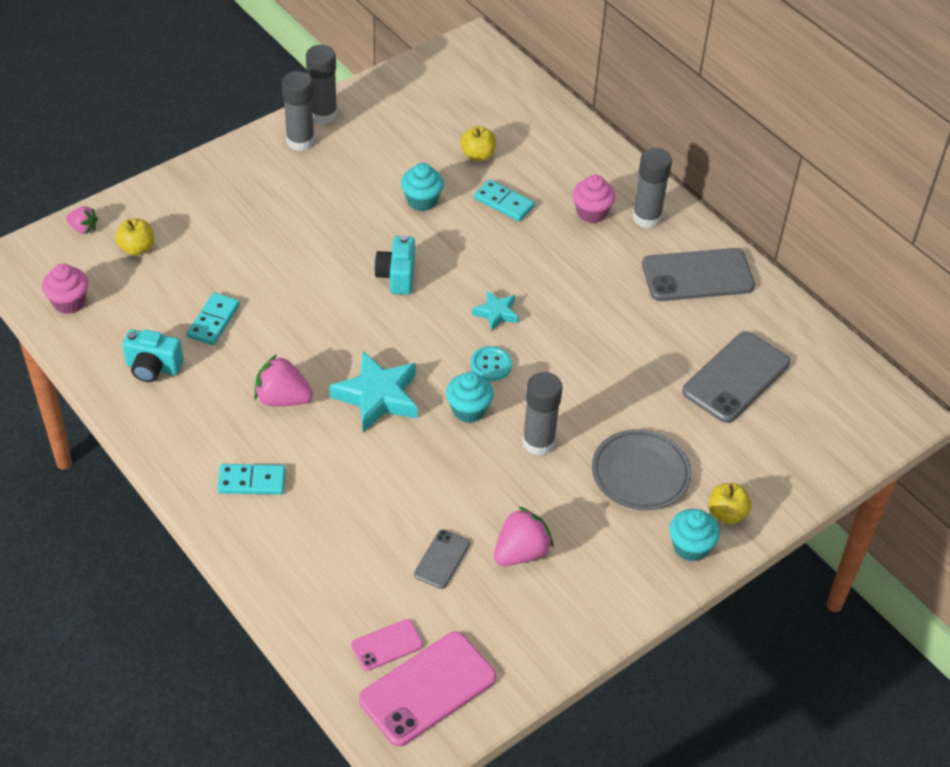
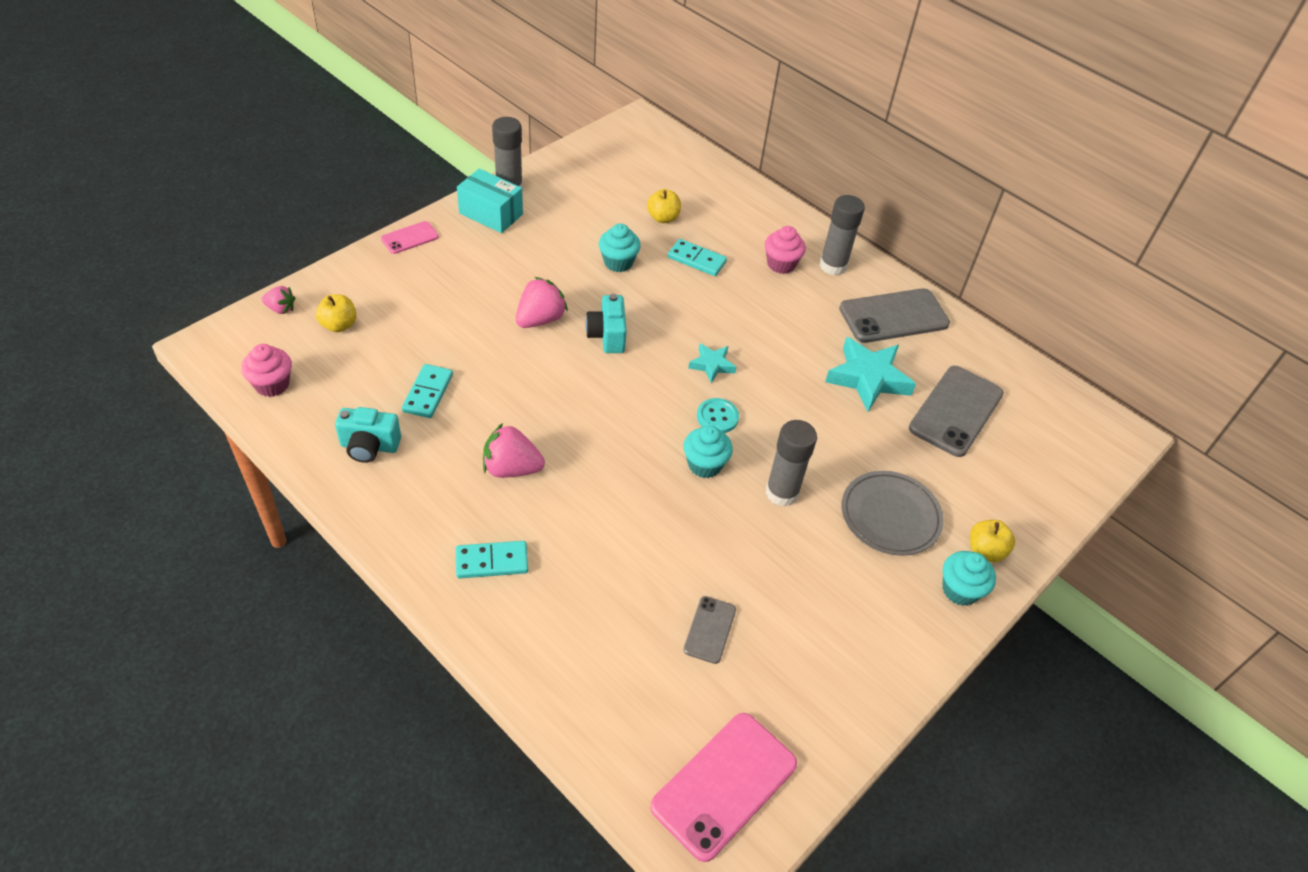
camera: 10 degrees left, 0 degrees up
(300, 141) = (491, 214): grey glue stick -> turquoise box
(377, 396) = (610, 458): turquoise star -> turquoise star (868, 378)
(387, 645) = (670, 737): pink phone -> pink phone (410, 238)
(521, 552) = (790, 613): pink strawberry -> pink strawberry (540, 319)

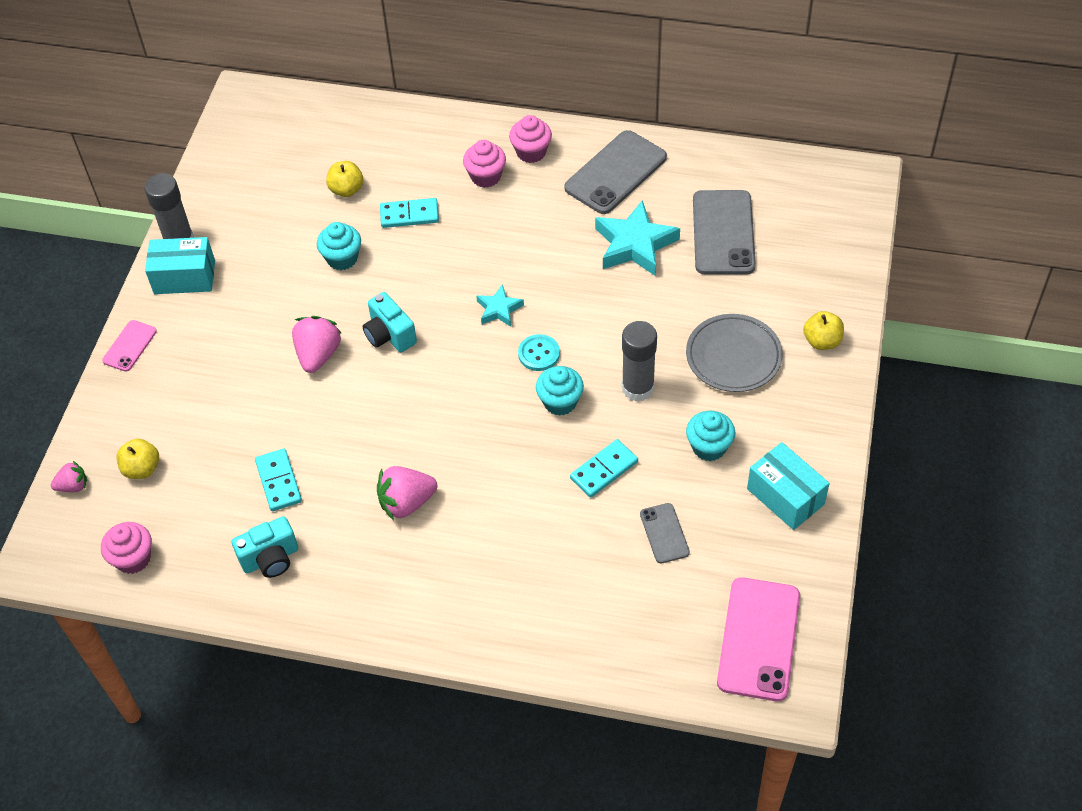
camera: 25 degrees left, 5 degrees up
(492, 562) = (455, 588): turquoise domino -> turquoise domino (604, 470)
(833, 266) = (531, 152): grey glue stick -> pink cupcake
(849, 667) = (785, 496): none -> turquoise box
(960, 590) = (823, 385): turquoise cupcake -> turquoise cupcake (709, 447)

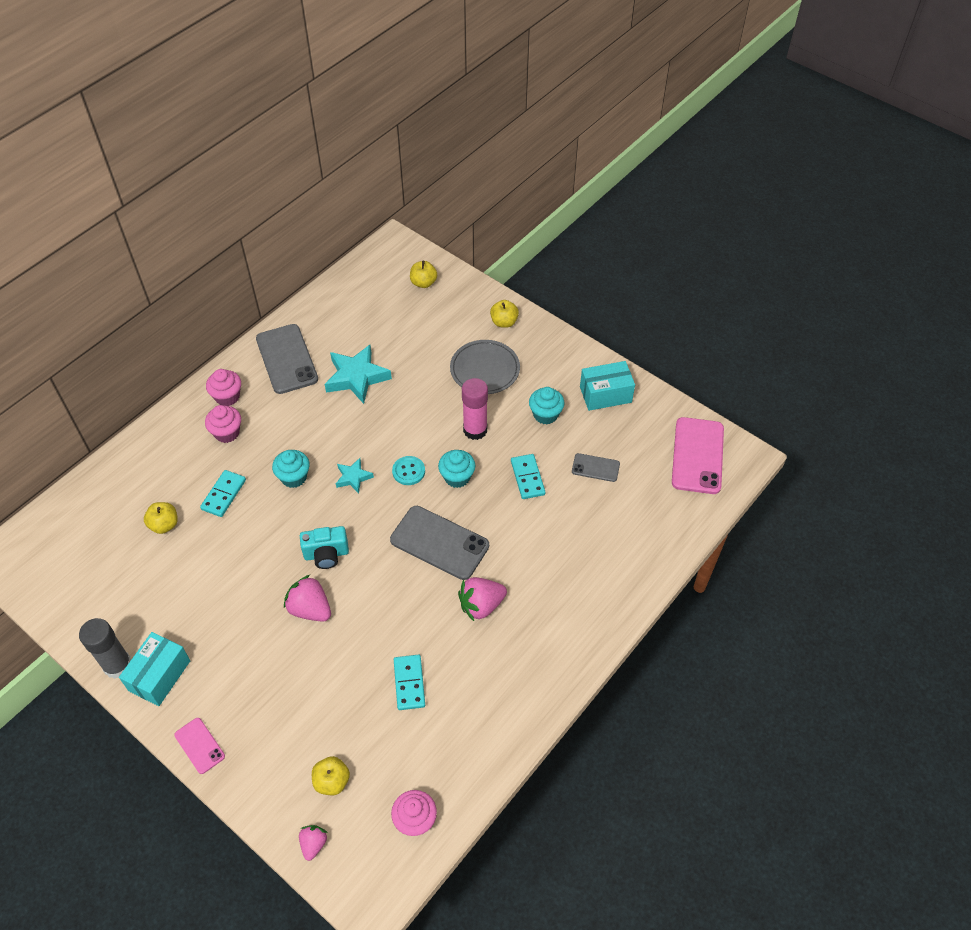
camera: 65 degrees left, 0 degrees up
(270, 559) = (475, 716): turquoise camera -> none
(279, 481) = (409, 683): turquoise domino -> turquoise domino turned 75 degrees clockwise
(342, 258) = (230, 555): turquoise cupcake -> turquoise cupcake (294, 477)
(406, 502) = (481, 605): pink strawberry -> pink strawberry turned 60 degrees clockwise
(638, 388) = (475, 430): grey glue stick -> pink glue stick
(723, 233) = (383, 328): grey phone -> grey phone (439, 542)
(759, 639) = (698, 456): pink phone -> pink phone turned 60 degrees clockwise
(821, 235) = (423, 283): none -> yellow apple

